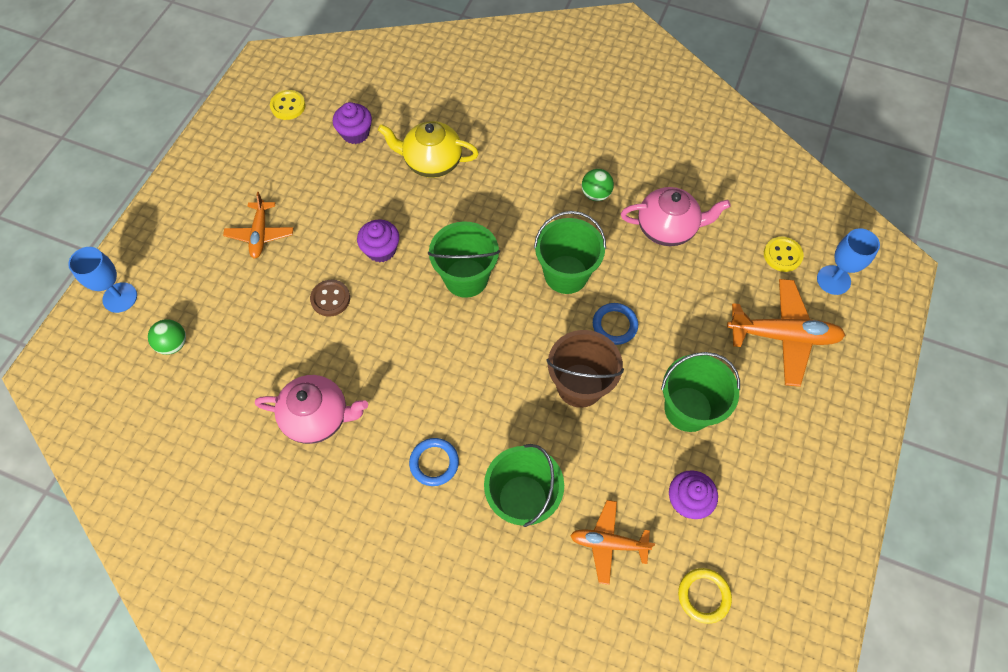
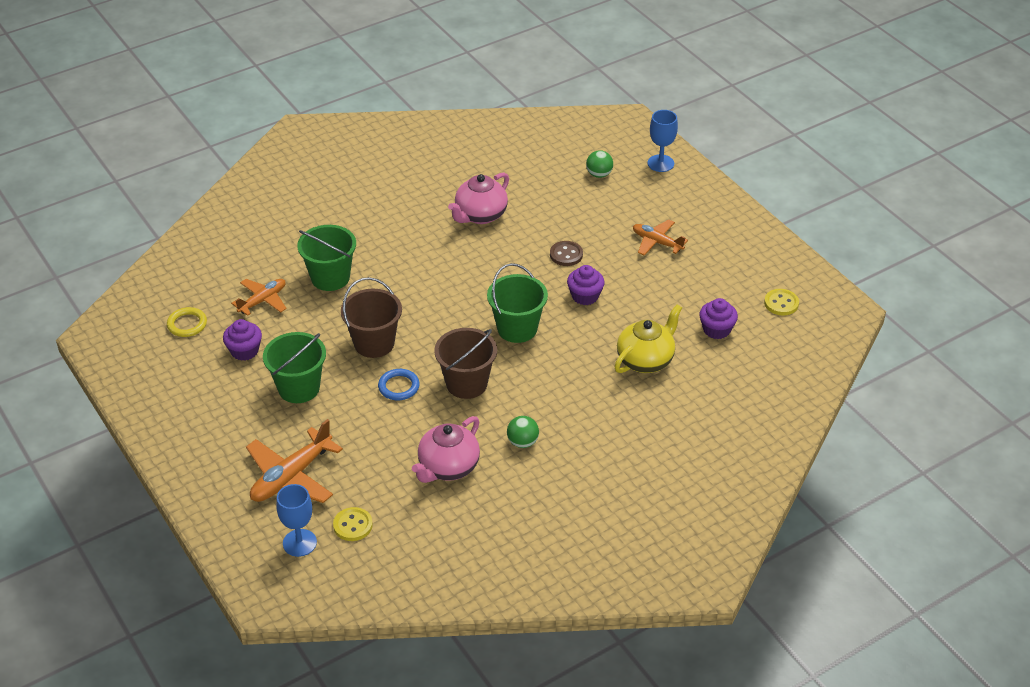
camera: 125 degrees right, 20 degrees down
(434, 463) = (395, 251): blue ring -> none
(566, 274) = (466, 383): green bucket -> brown bucket

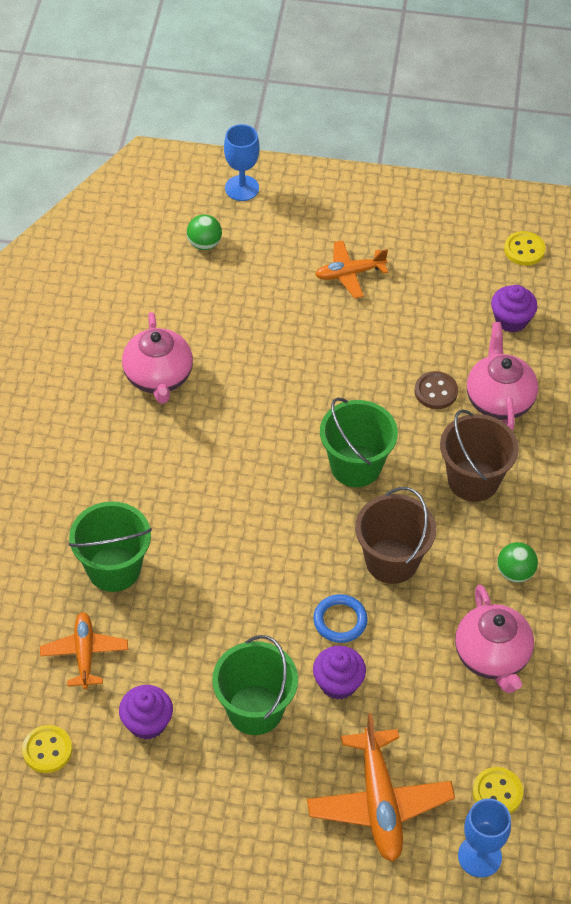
camera: 50 degrees left, 10 degrees up
(187, 324) = (47, 750): yellow ring -> yellow button
(374, 343) = (255, 598): brown bucket -> brown bucket (473, 480)
(566, 255) = (292, 353): brown button -> brown button (436, 391)
(585, 296) = (365, 381): purple cupcake -> purple cupcake (338, 683)
(646, 360) = (499, 400): yellow teapot -> pink teapot

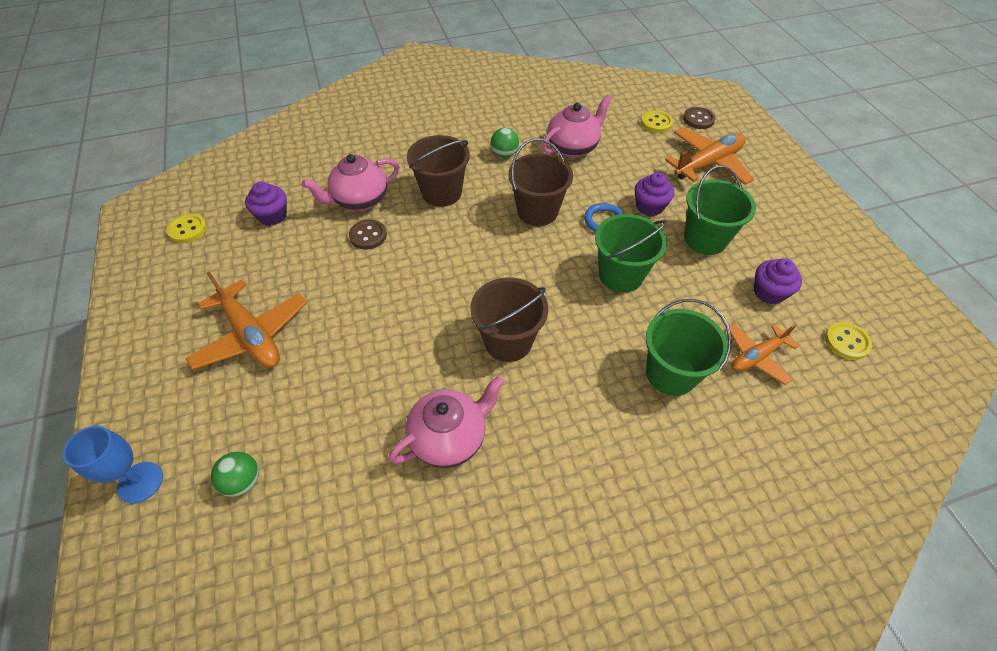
camera: 115 degrees left, 0 degrees up
(229, 457) = (508, 341): none -> brown bucket
(349, 274) = (251, 335): orange plane -> orange plane, size x1.59
(356, 466) = (467, 257): green bucket -> green bucket (621, 275)
(479, 856) = (698, 119): blue goblet -> brown button

